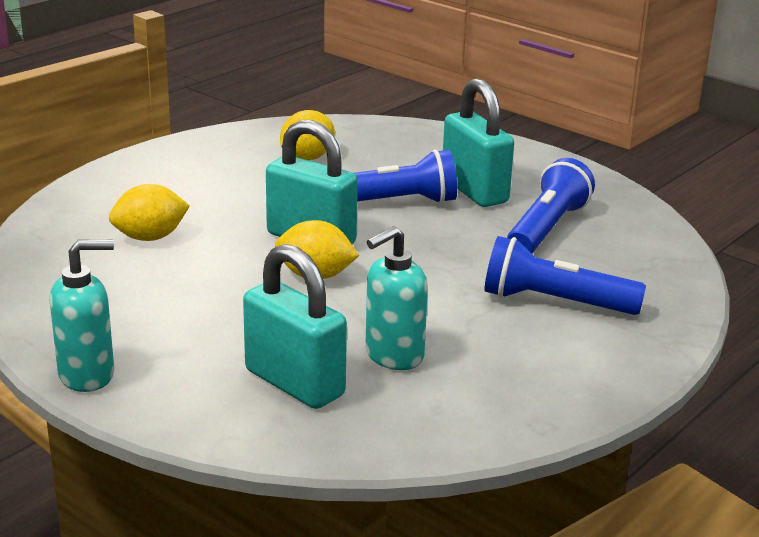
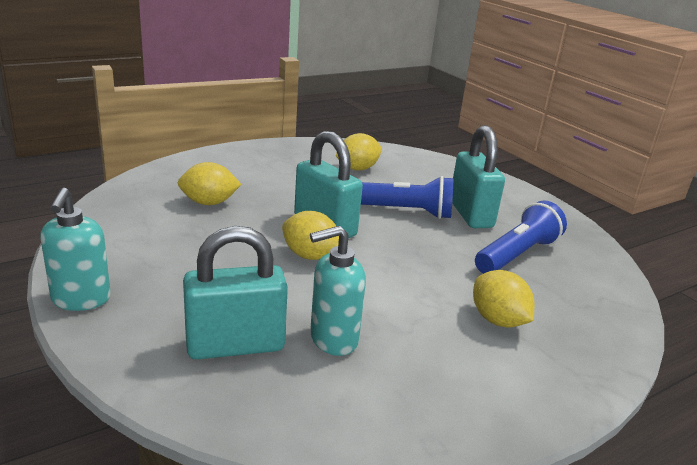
camera: 15 degrees right, 0 degrees up
(87, 375) = (81, 300): turquoise soap dispenser -> turquoise soap dispenser turned 90 degrees clockwise
(294, 383) = (235, 345): turquoise padlock -> turquoise padlock turned 75 degrees counterclockwise
(554, 302) = (497, 320): blue flashlight -> yellow lemon

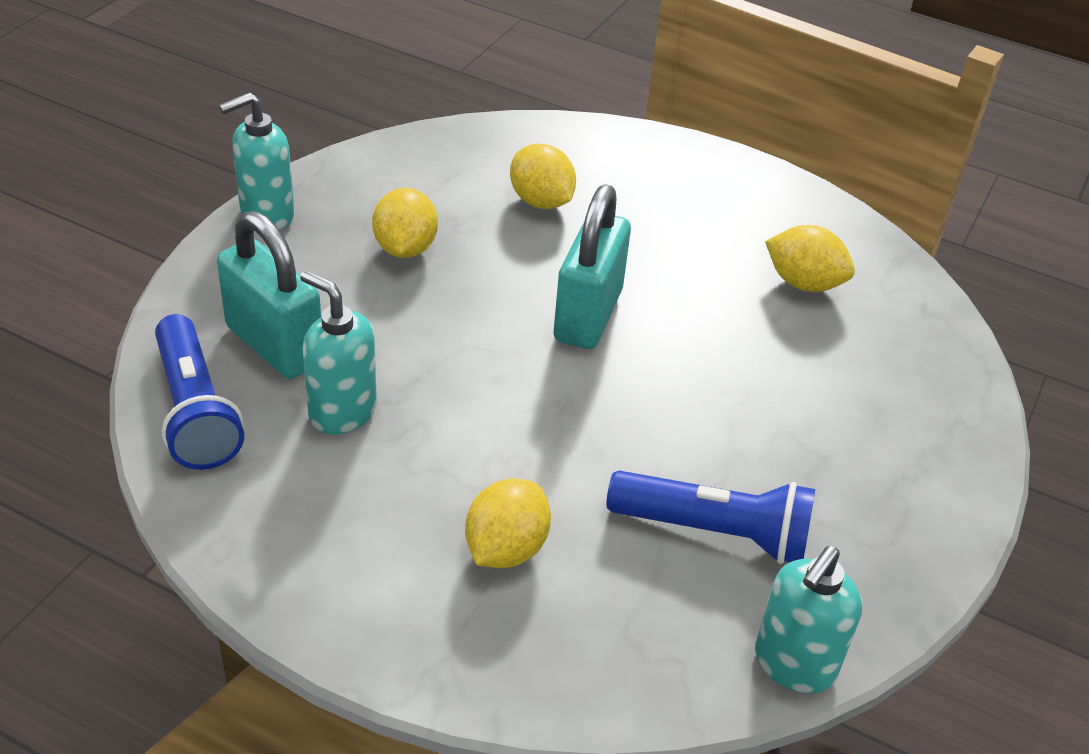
camera: 60 degrees right, 15 degrees up
(310, 256) = (500, 330): yellow lemon -> yellow lemon (405, 248)
(403, 211) = (717, 373): blue flashlight -> blue flashlight (195, 411)
(470, 214) = (794, 448): turquoise padlock -> none
(613, 268) = (794, 664): none -> turquoise soap dispenser

